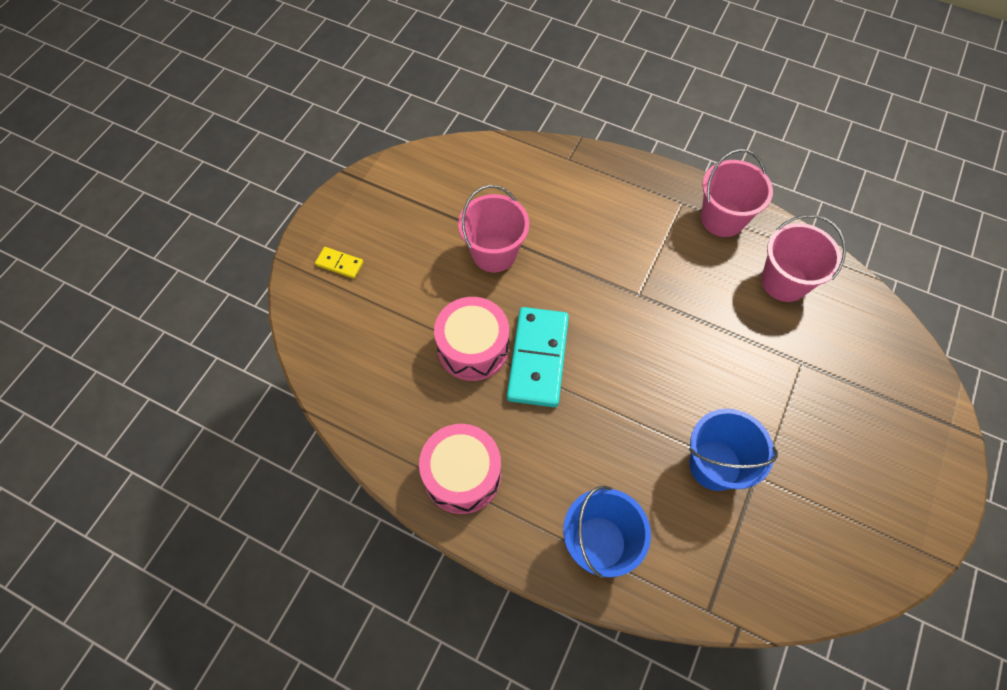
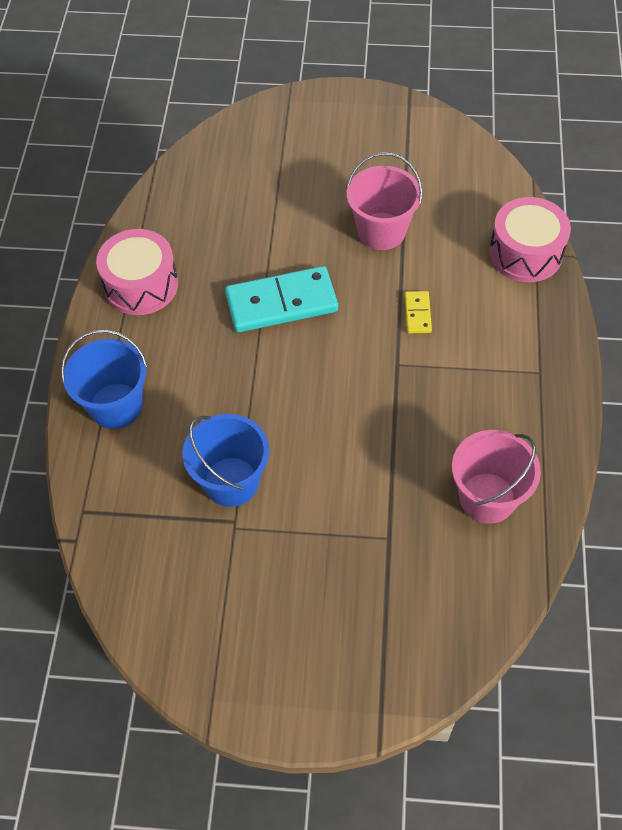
camera: 70 degrees right, 5 degrees down
(339, 264) = (308, 126): yellow domino -> yellow domino (417, 313)
(473, 348) = (269, 250): pink drum -> pink drum (525, 253)
(722, 219) = (541, 416): pink bucket -> none

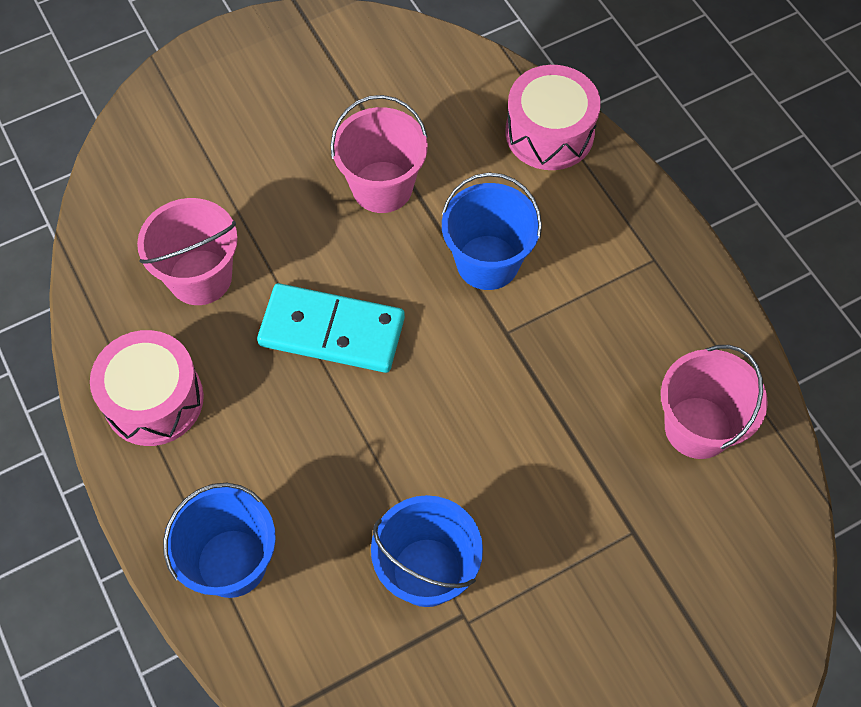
camera: 35 degrees left, 5 degrees up
(223, 228) = (200, 277): none -> pink bucket
(281, 302) = (332, 331): turquoise domino -> turquoise domino turned 60 degrees clockwise
(417, 313) = (487, 262): yellow domino -> blue bucket

